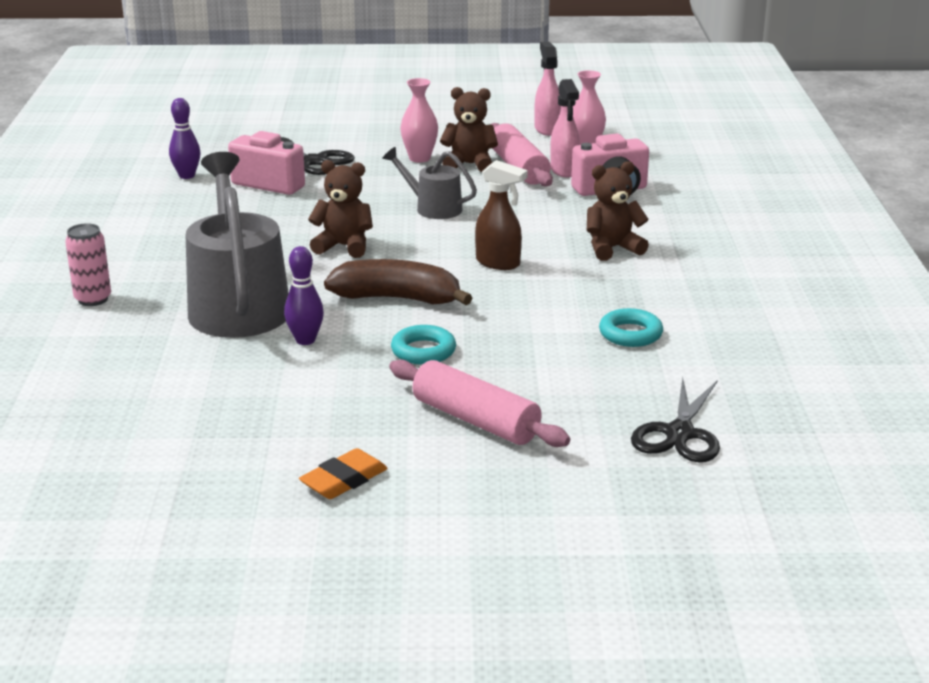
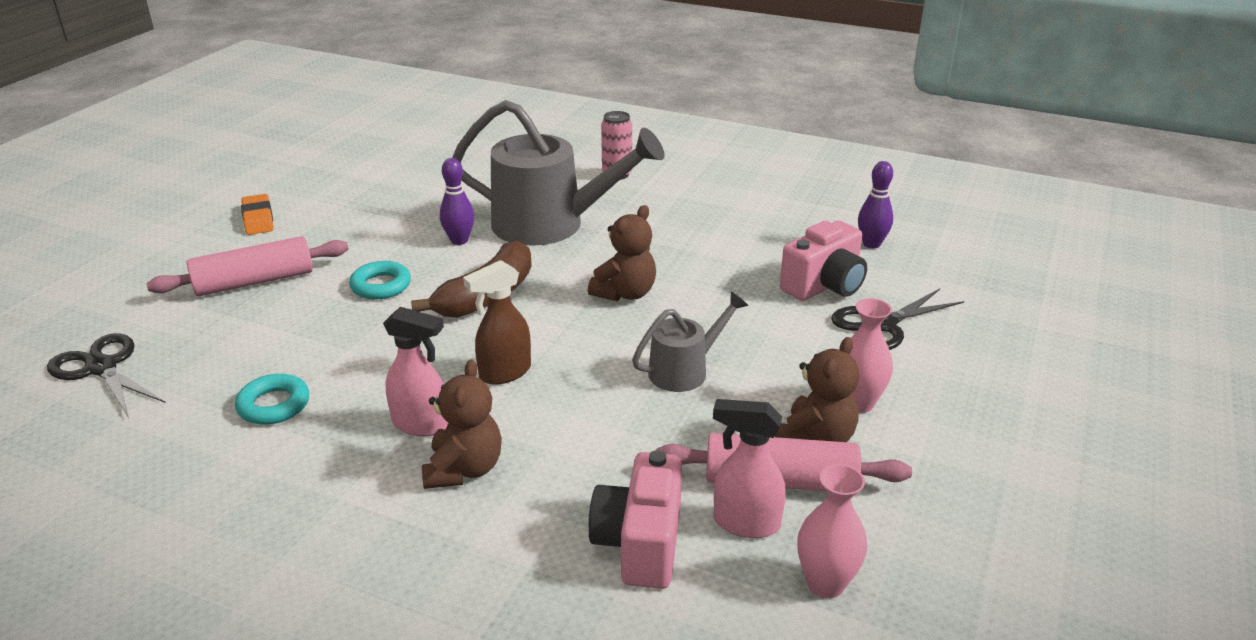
camera: 115 degrees right, 5 degrees up
(547, 129) = (942, 572): pink spray bottle -> pink spray bottle (421, 425)

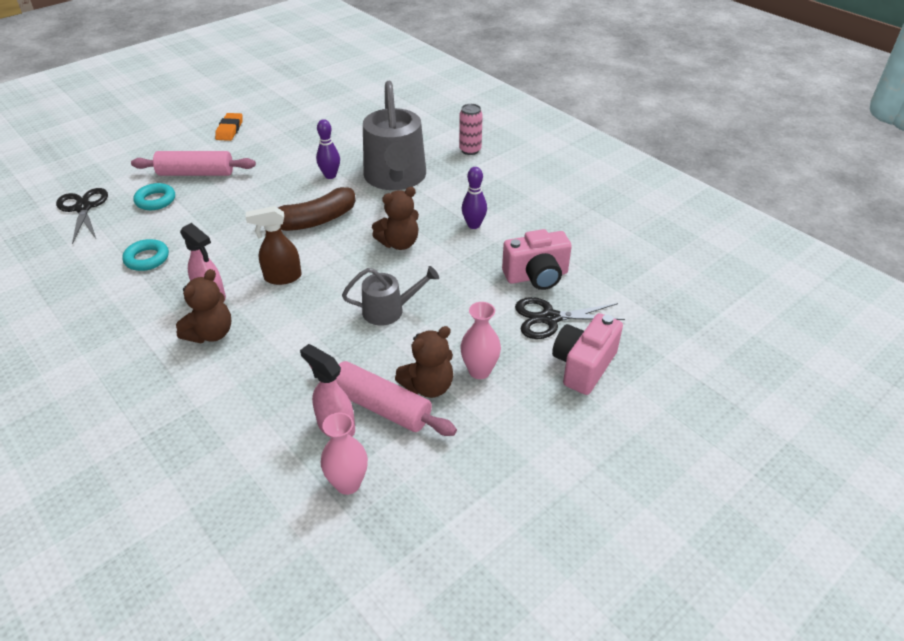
camera: 25 degrees right, 10 degrees up
(381, 286) = (261, 196): turquoise ring -> turquoise ring (155, 200)
(552, 224) = (396, 179): grey watering can -> grey watering can turned 45 degrees clockwise
(640, 544) = (265, 416): pink camera -> pink camera (583, 366)
(871, 244) = (601, 253): purple bowling pin -> purple bowling pin (473, 225)

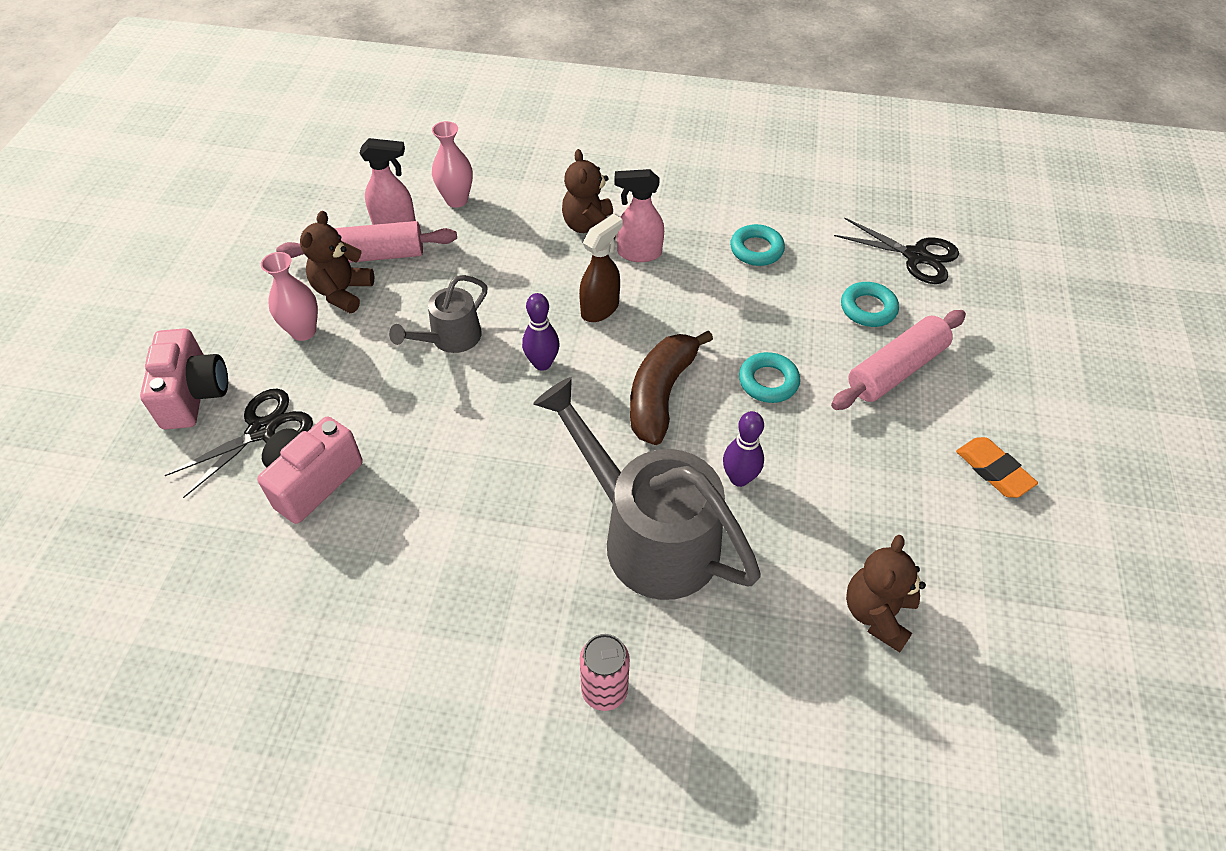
camera: 140 degrees right, 10 degrees up
(257, 199) = (768, 381): none -> turquoise ring
(348, 483) = (346, 199): pink vase -> pink vase (456, 200)
(399, 243) = (525, 426): brown teddy bear -> brown teddy bear (877, 613)
(473, 225) = (457, 516): purple bowling pin -> purple bowling pin (542, 363)

